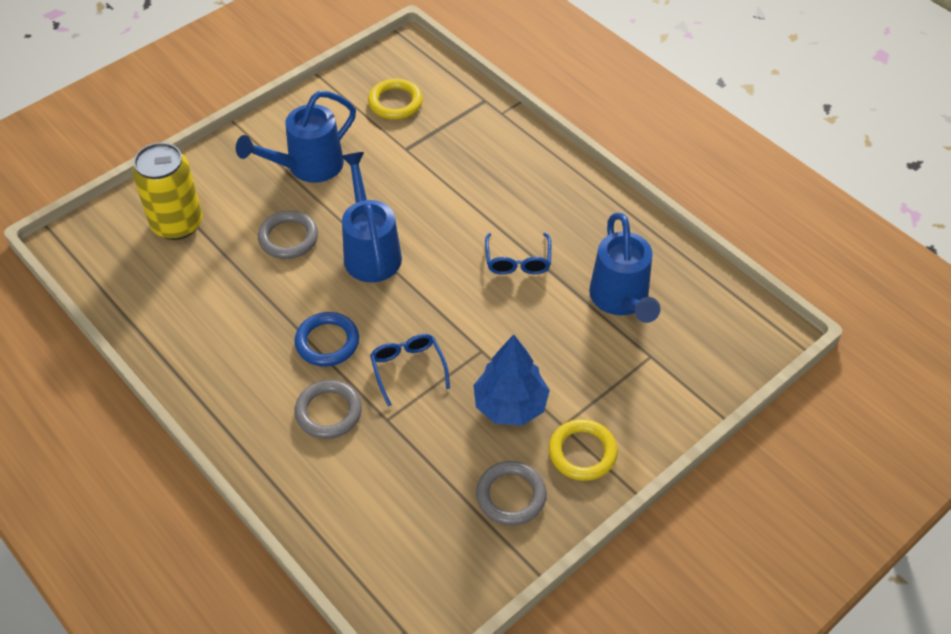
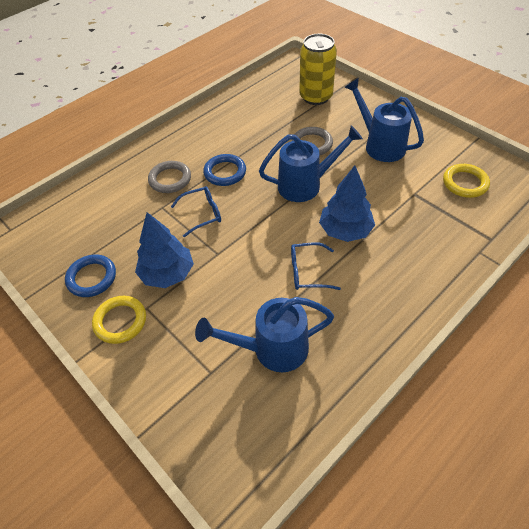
camera: 90 degrees right, 0 degrees up
(457, 220) = (345, 230): none -> blue tree
(511, 495) = (92, 278): grey ring -> blue ring

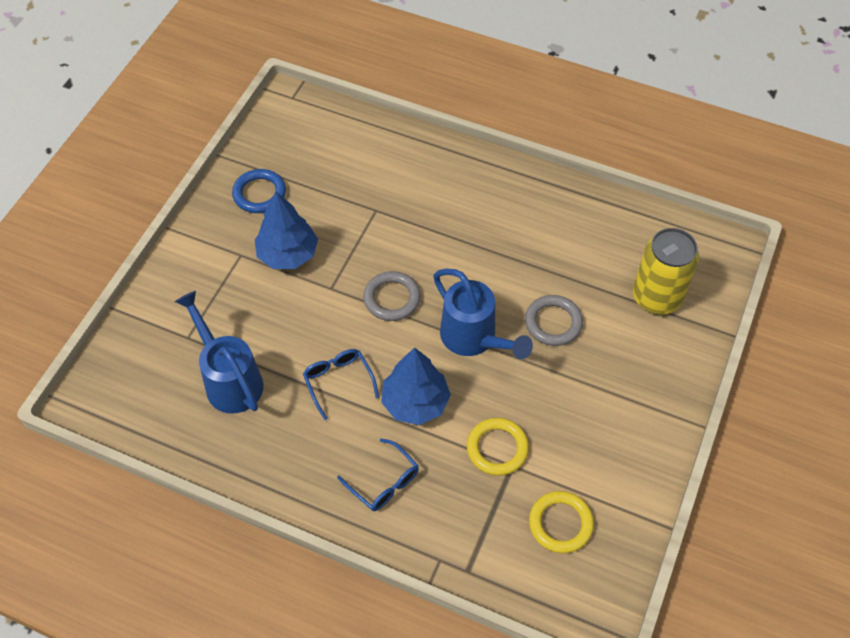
camera: 65 degrees right, 5 degrees up
(120, 321) = (218, 241): yellow ring -> yellow ring (497, 448)
(170, 179) = (422, 199): grey ring -> grey ring (392, 298)
(202, 214) = (382, 252): blue glasses -> blue glasses (384, 482)
(225, 172) = (457, 248): blue ring -> none
(380, 145) = (590, 403): blue watering can -> none

